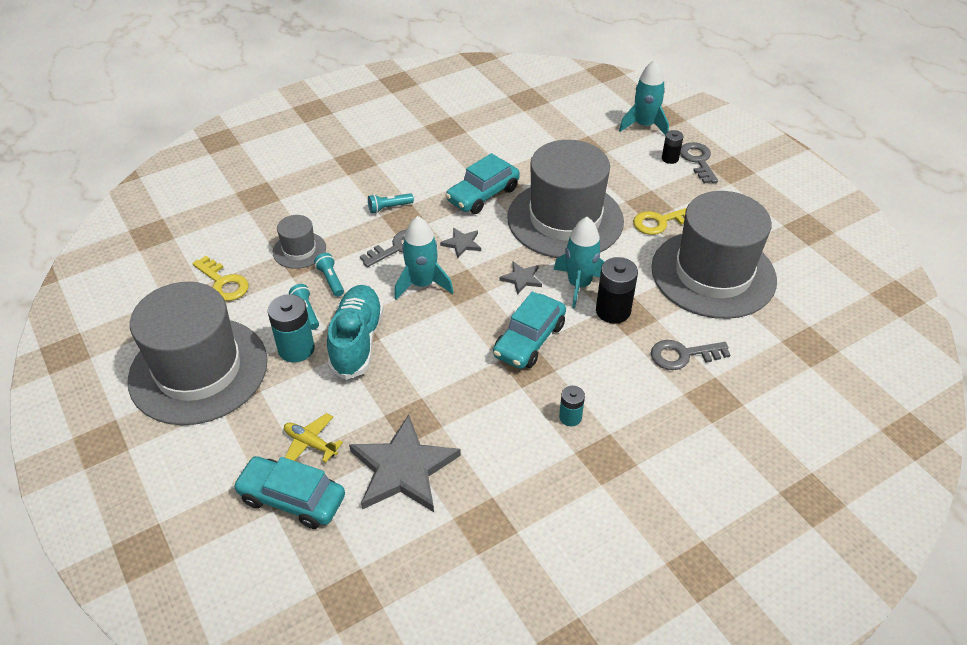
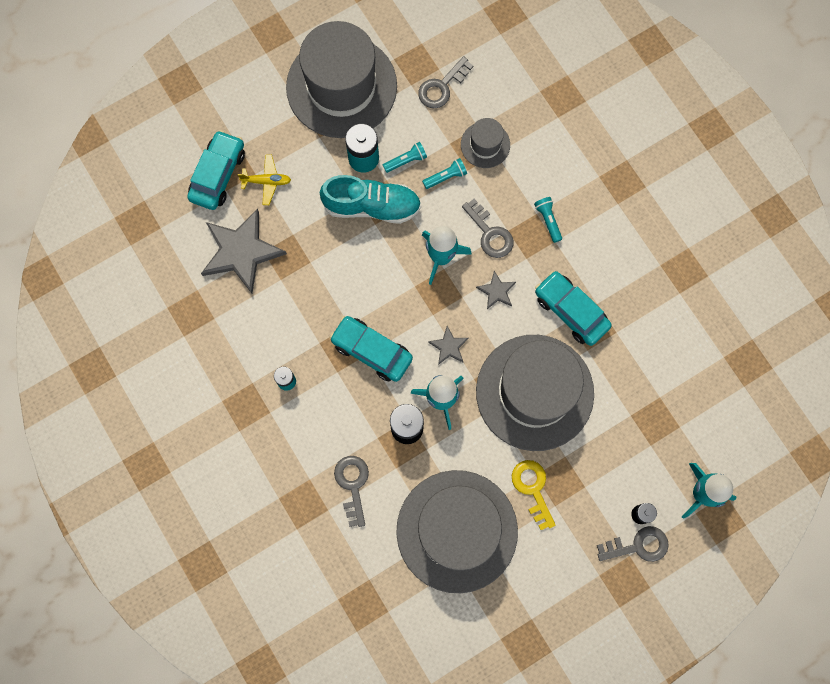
camera: 90 degrees right, 30 degrees up
(223, 283) = (442, 87): yellow key -> grey key
(310, 443) = (267, 181): yellow plane -> yellow plane turned 60 degrees clockwise

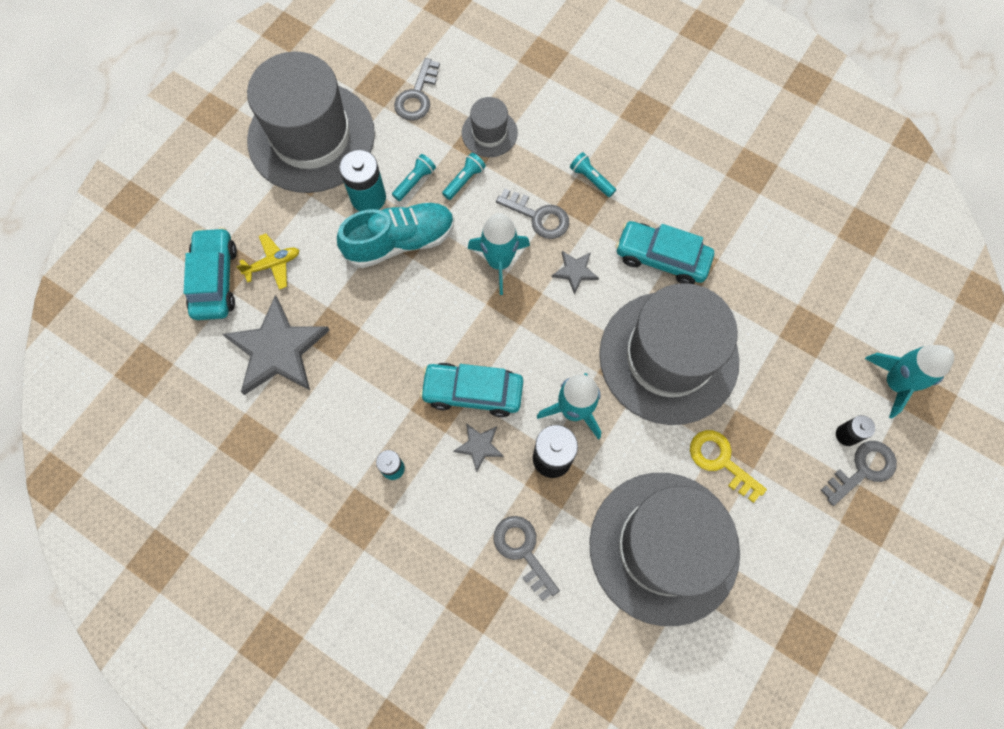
camera: 25 degrees left, 5 degrees down
(449, 346) = (554, 350): grey star -> grey star (479, 446)

